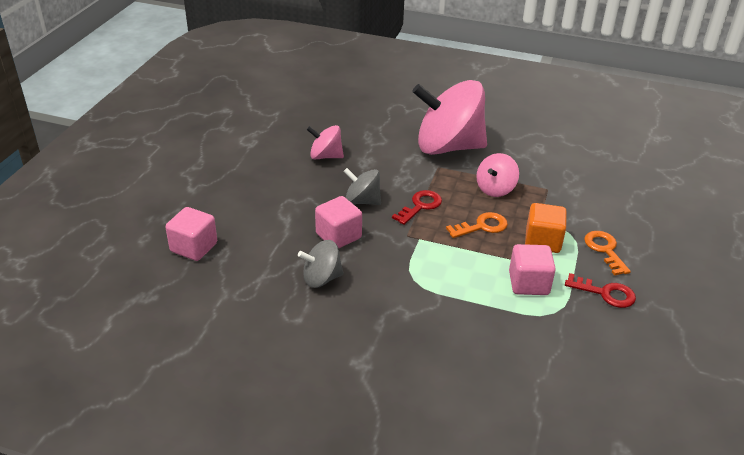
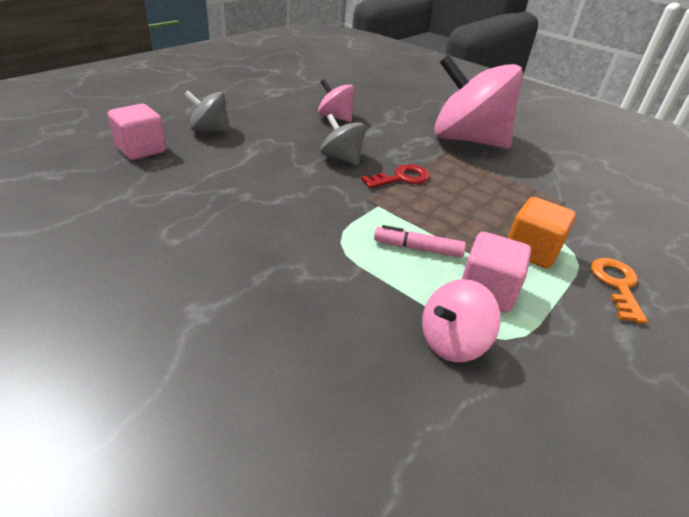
camera: 20 degrees right, 0 degrees up
(321, 278) = (237, 210): grey spinning top -> grey spinning top (209, 130)
(338, 236) = (291, 179): pink cube -> none
(468, 266) = (418, 249): none -> pink marker
(482, 226) = (461, 215): orange key -> none
(495, 189) = (499, 186): pink spinning top -> pink spinning top (452, 342)
(605, 293) = (596, 338): red key -> none

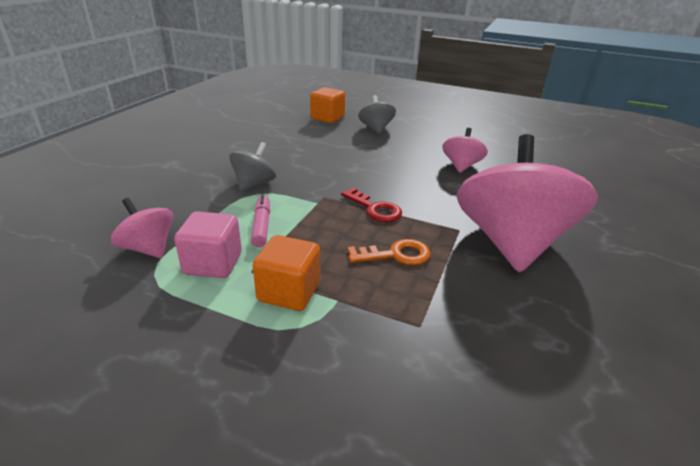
camera: 75 degrees right, 5 degrees down
(141, 149) = (327, 118): pink cube -> orange cube
(341, 158) = (384, 178): grey spinning top -> grey spinning top (254, 184)
(616, 285) = (248, 359): orange key -> orange key (395, 255)

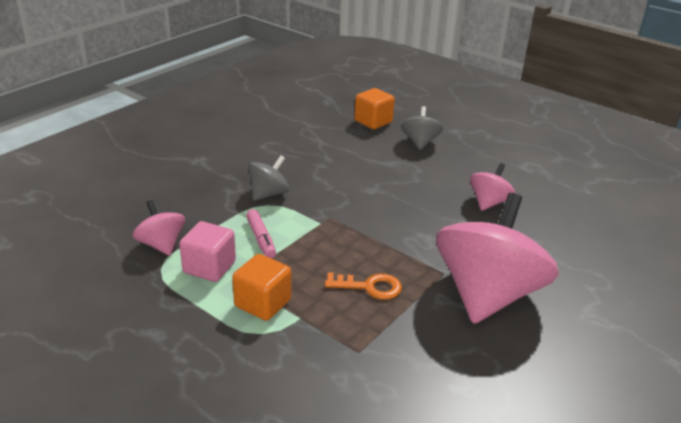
camera: 15 degrees right, 0 degrees up
(261, 226) = (261, 239): pink marker -> pink marker turned 150 degrees clockwise
(374, 208) = (372, 238): red key -> none

